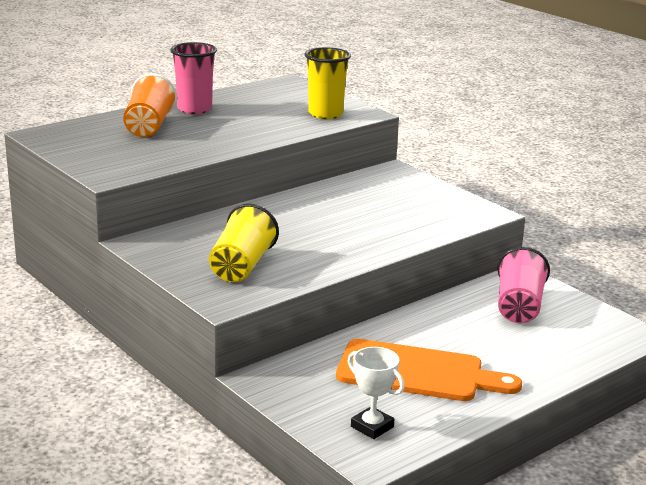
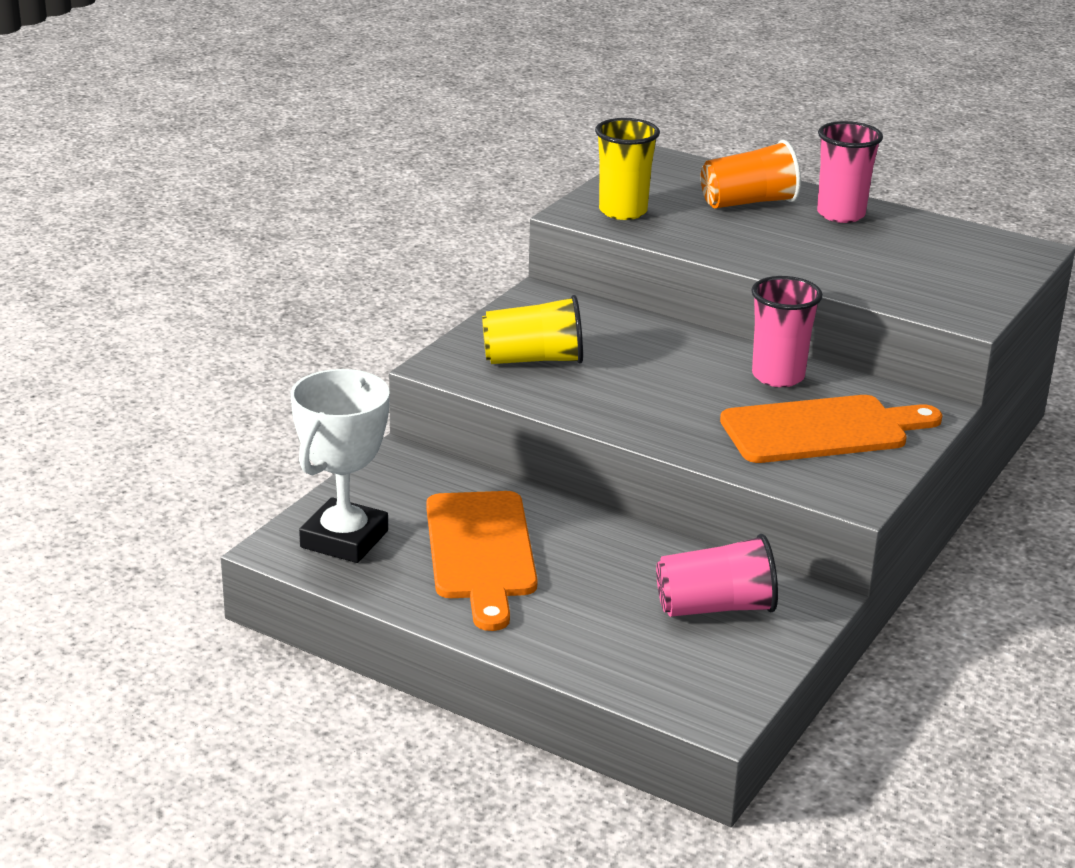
camera: 70 degrees right, 5 degrees up
(325, 114) = (929, 292): yellow cup -> yellow cup (623, 211)
(325, 198) = (778, 376): none -> pink cup
(372, 427) = (344, 539): white trophy -> white trophy, size x1.79
(402, 202) = (821, 430): none -> orange cutting board

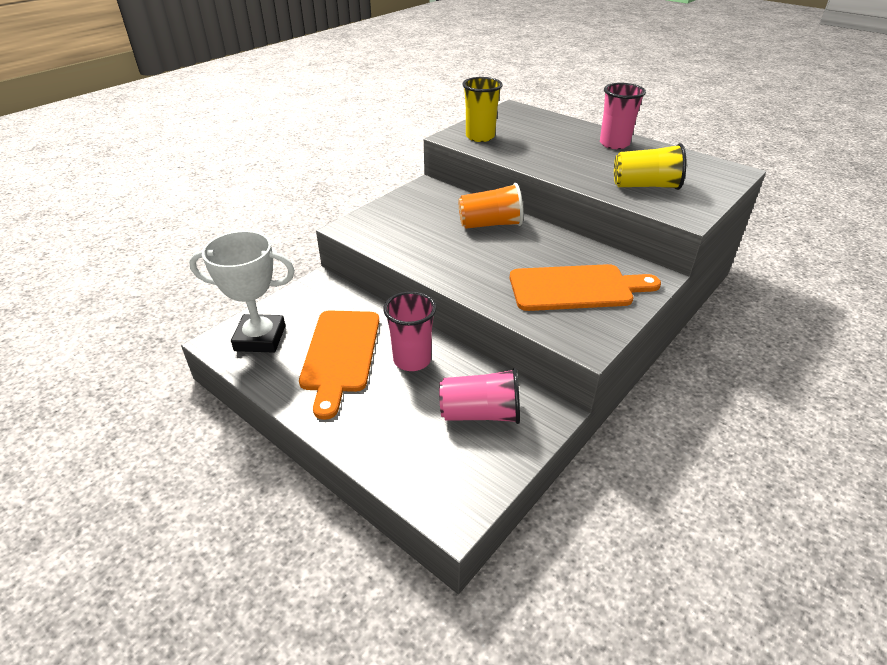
camera: 10 degrees right, 10 degrees up
(344, 539) = (260, 338): white trophy -> white trophy turned 60 degrees clockwise
(533, 360) = (405, 227): yellow cup -> yellow cup (645, 186)
(748, 203) = (558, 135): orange cup -> orange cup (490, 224)
(778, 376) = (556, 247): pink cup -> pink cup (412, 360)

